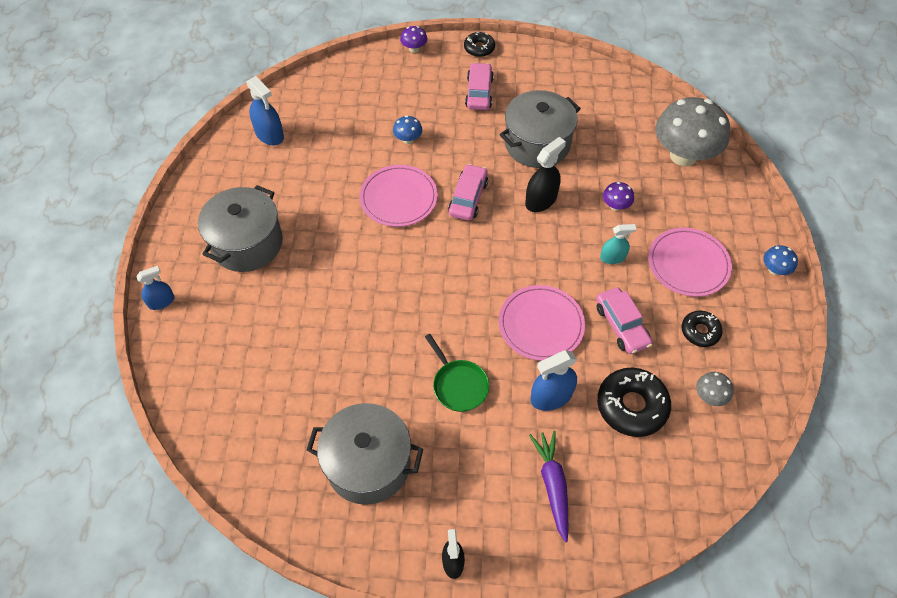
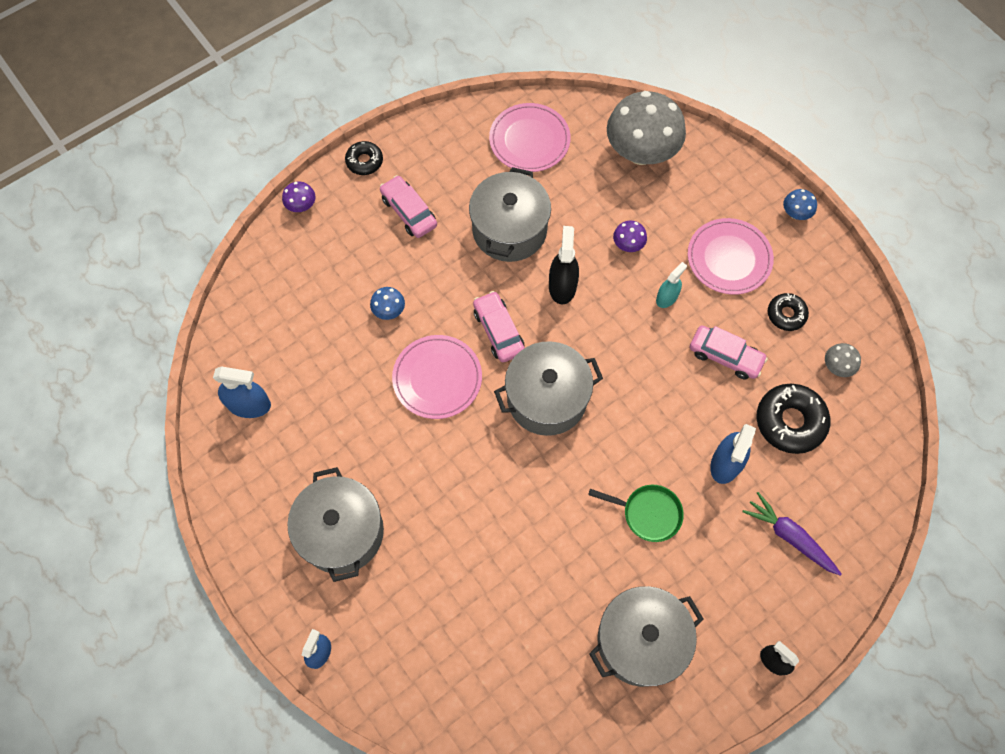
camera: 40 degrees left, 10 degrees up
(460, 260) = (547, 398): none -> grey pot
(541, 324) = (664, 406): pink plate -> pink plate (529, 140)

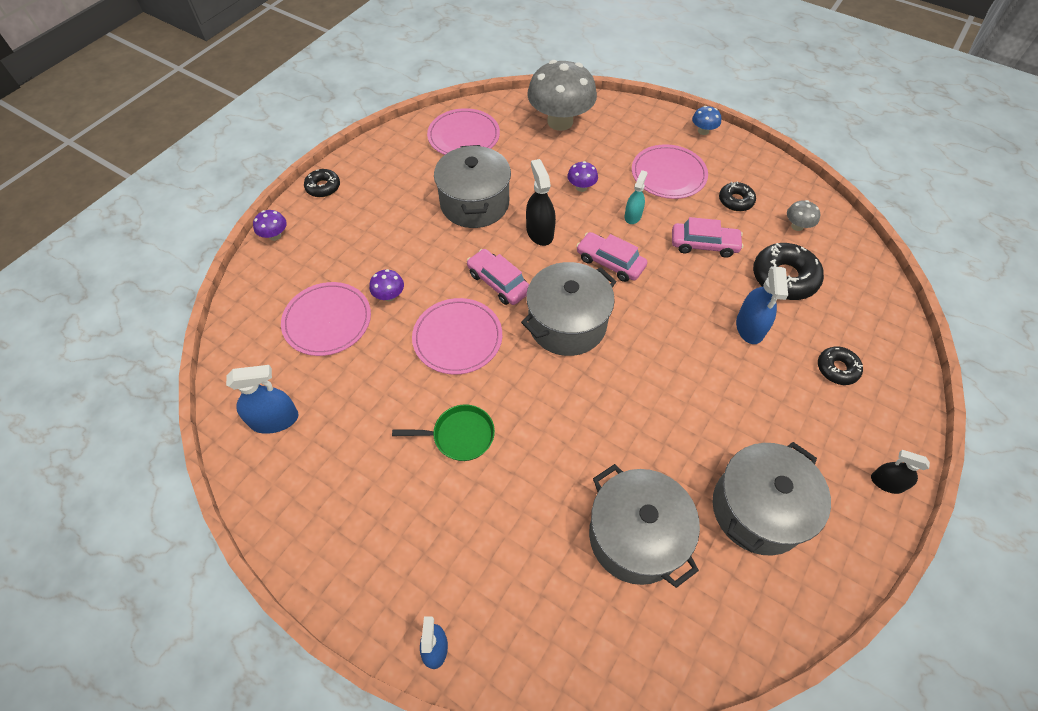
camera: 20 degrees left, 10 degrees down
(323, 319) = (327, 321): none -> pink plate
(341, 532) = (414, 511): grey pot -> grey pot (635, 536)
(389, 311) = (389, 296): blue mushroom -> purple mushroom
(409, 212) = (378, 214): pink car -> pink car (610, 262)
(648, 513) = (705, 391): green pan -> green pan (459, 436)
(789, 537) = (837, 369): purple carrot -> black donut

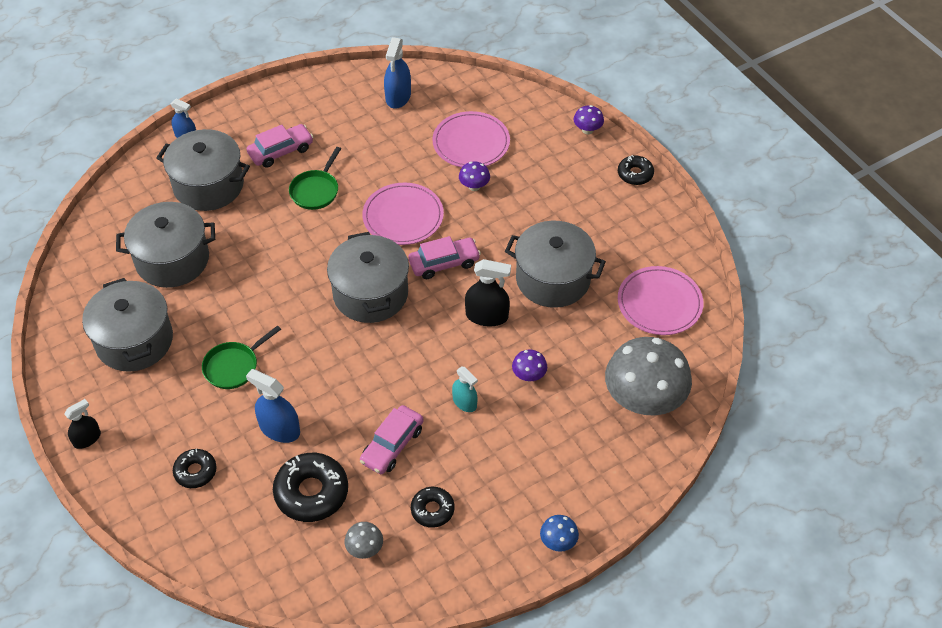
camera: 115 degrees right, 5 degrees down
(507, 562) = (208, 185): none -> grey pot
(610, 262) = (417, 355): pink car -> pink car (281, 151)
(668, 174) = (505, 466): pink plate -> none
(718, 396) = (234, 366): none -> green pan

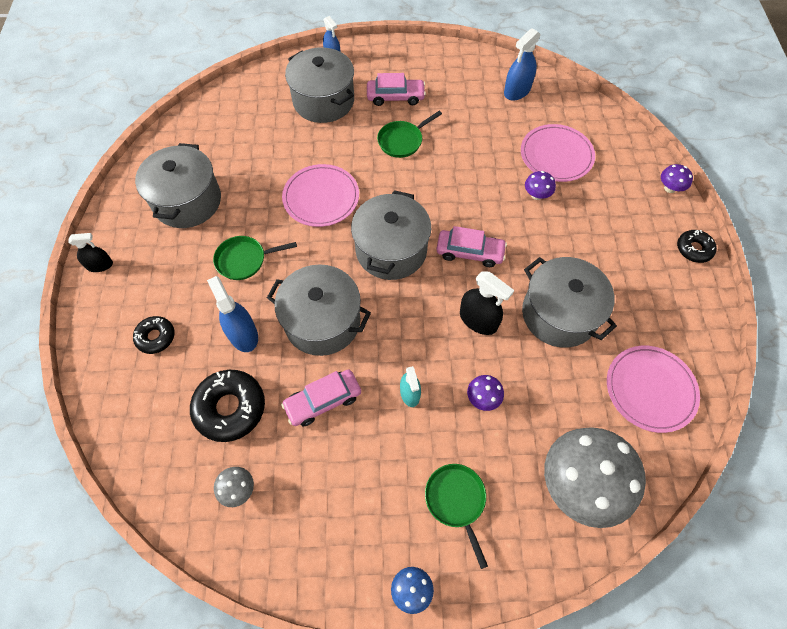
camera: 30 degrees right, 10 degrees up
(172, 259) = (258, 148): grey pot -> grey pot (322, 322)
(403, 216) = (459, 194): pink plate -> pink plate (321, 197)
(432, 510) = (318, 485): black donut -> none
(554, 462) = (456, 500): none -> green pan

